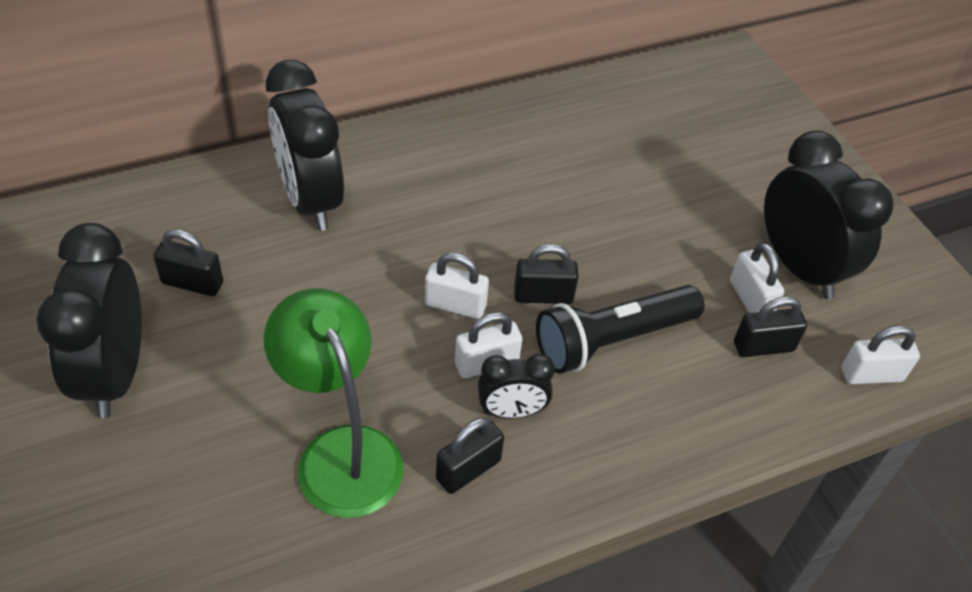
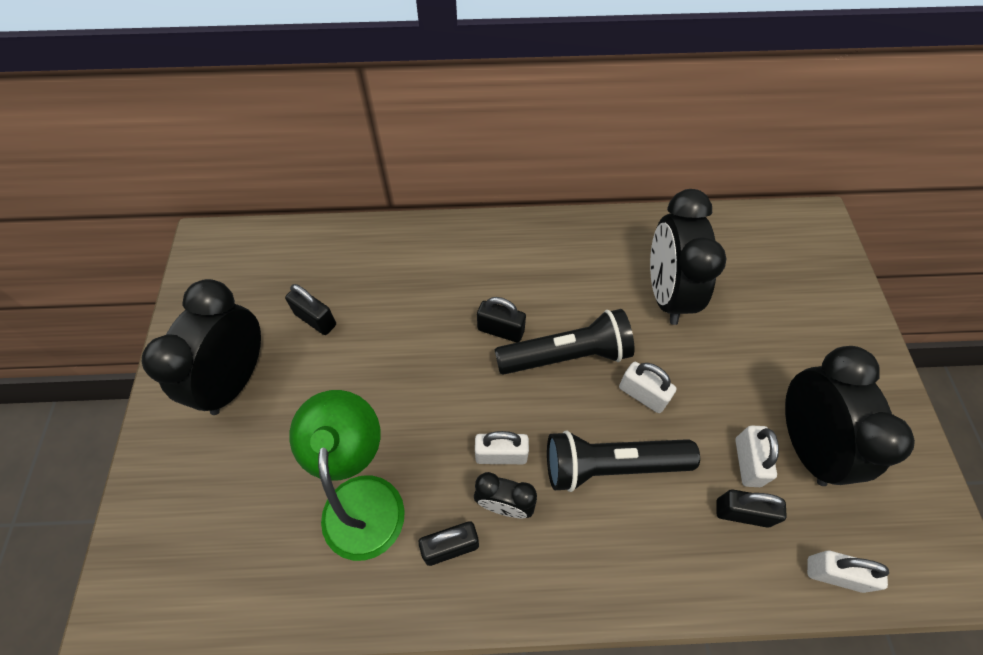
camera: 25 degrees right, 10 degrees up
(310, 200) = (424, 272): black clock -> black clock (666, 293)
(455, 305) = (497, 394): white padlock -> white padlock (642, 395)
(518, 247) = (566, 355): none -> black flashlight
(543, 296) = (570, 406): black padlock -> black padlock (500, 330)

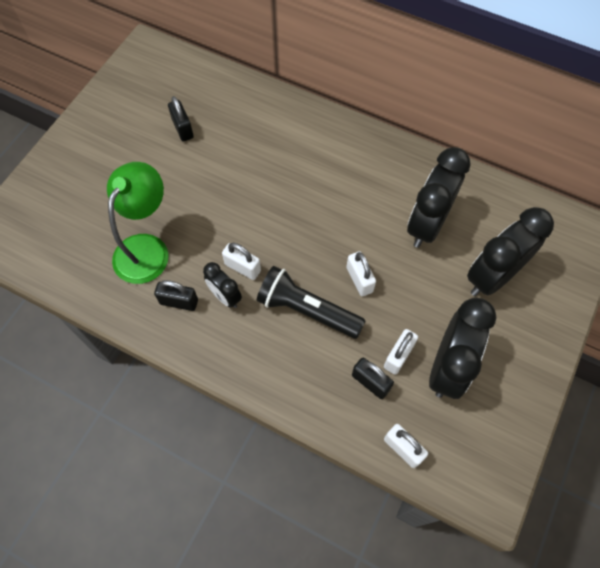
camera: 30 degrees right, 5 degrees up
(236, 379) = (115, 143): black clock -> black clock (492, 277)
(500, 330) = (294, 192): black padlock -> none
(566, 355) = (326, 230): black flashlight -> none

